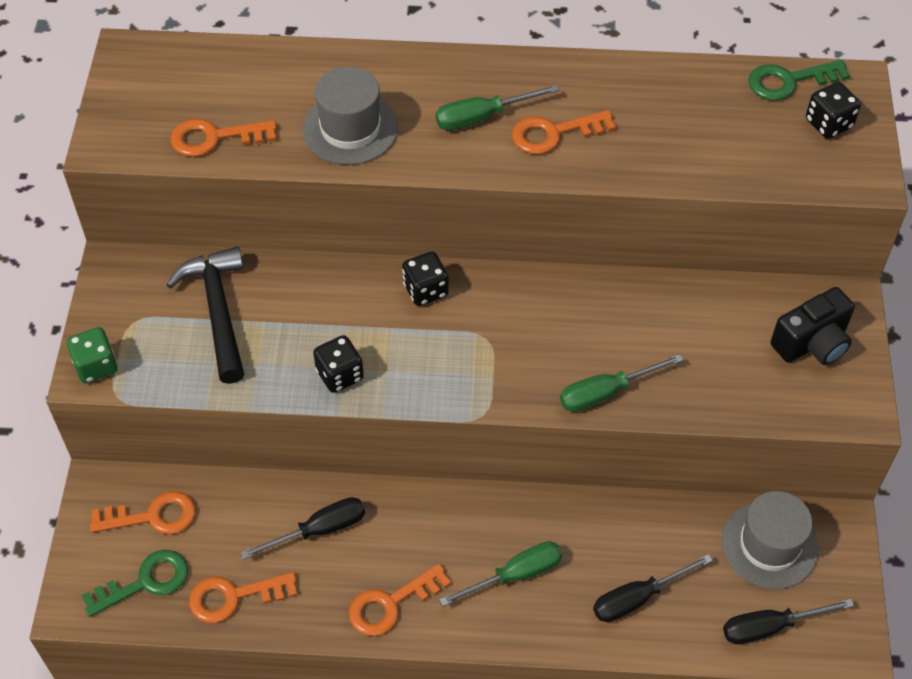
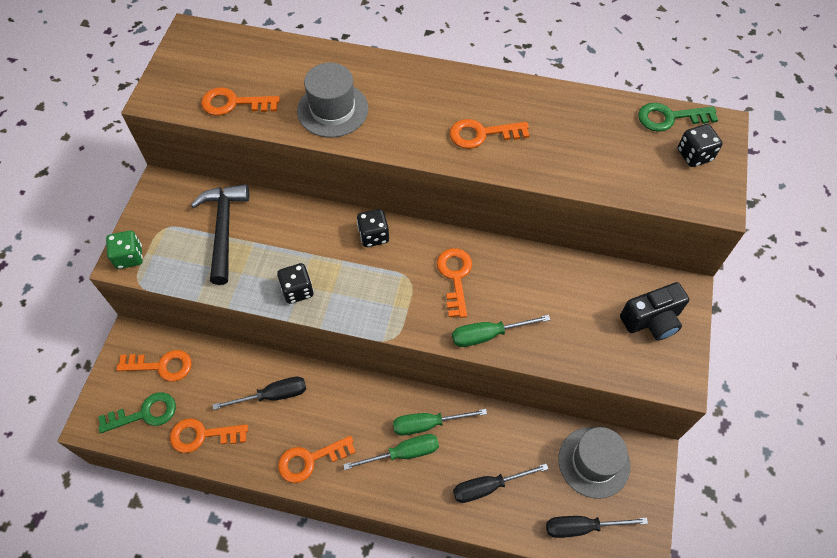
camera: 10 degrees right, 5 degrees up
(482, 117) = (431, 114): green screwdriver -> green screwdriver (428, 424)
(546, 327) = (455, 277): none -> orange key

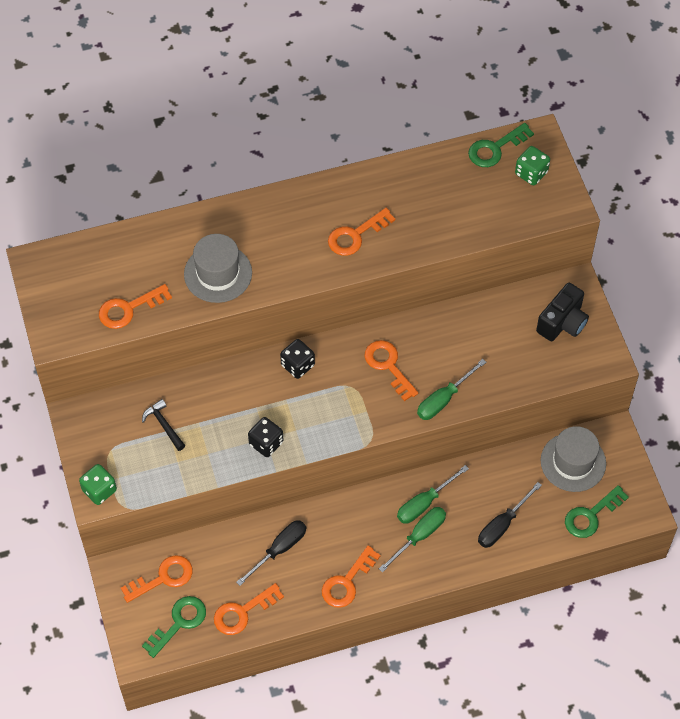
camera: 30 degrees left, 0 degrees up
(223, 229) = (163, 425): black hammer -> black hammer, size x0.53
(582, 527) = (591, 515): black screwdriver -> green key
(694, 155) = (531, 173): black dice -> green dice

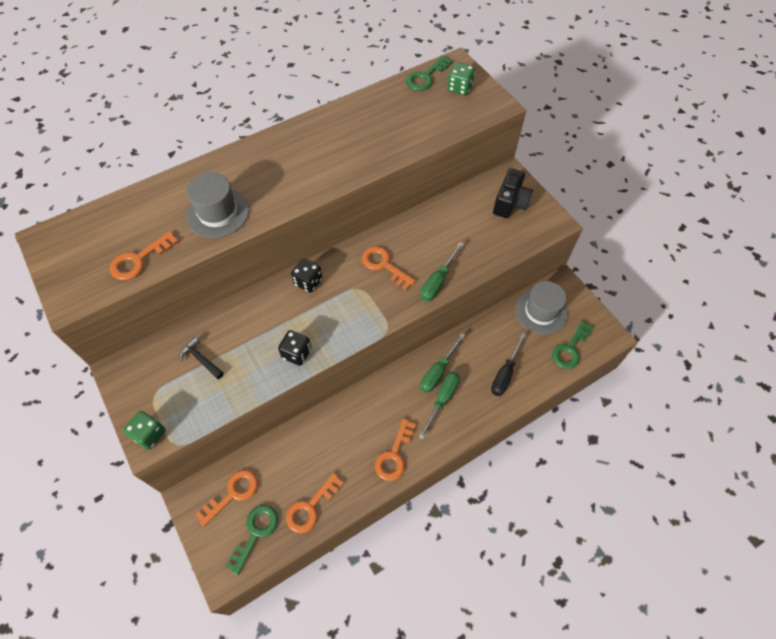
camera: 15 degrees left, 0 degrees up
(279, 549) = (329, 441): black screwdriver -> none
(355, 235) = (332, 159): orange key -> none

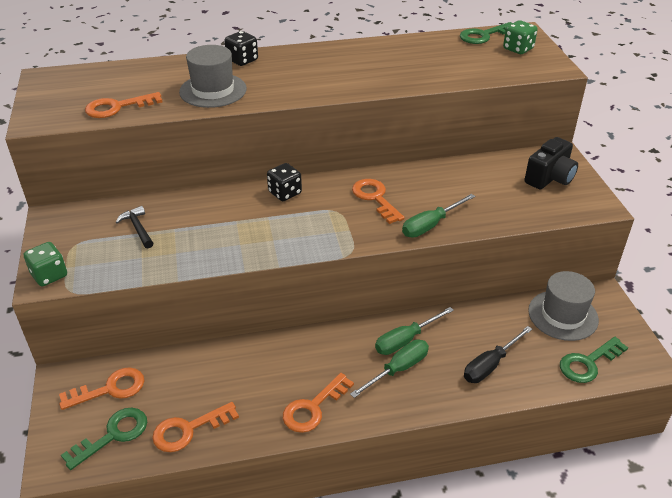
camera: 20 degrees right, 20 degrees down
(296, 353) = (239, 248): black dice -> black dice (242, 60)

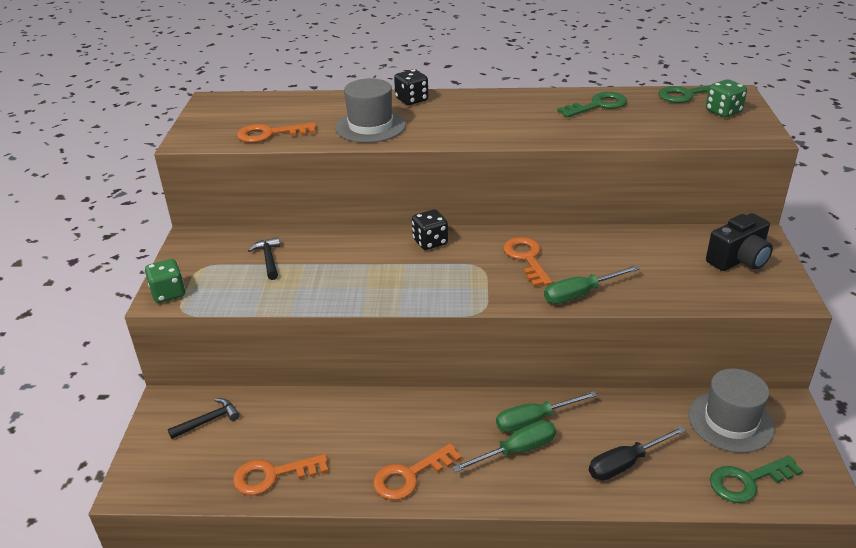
camera: 15 degrees right, 5 degrees down
(110, 389) = (208, 420): orange key -> black hammer
(113, 435) = (197, 467): green key -> green key (598, 105)

